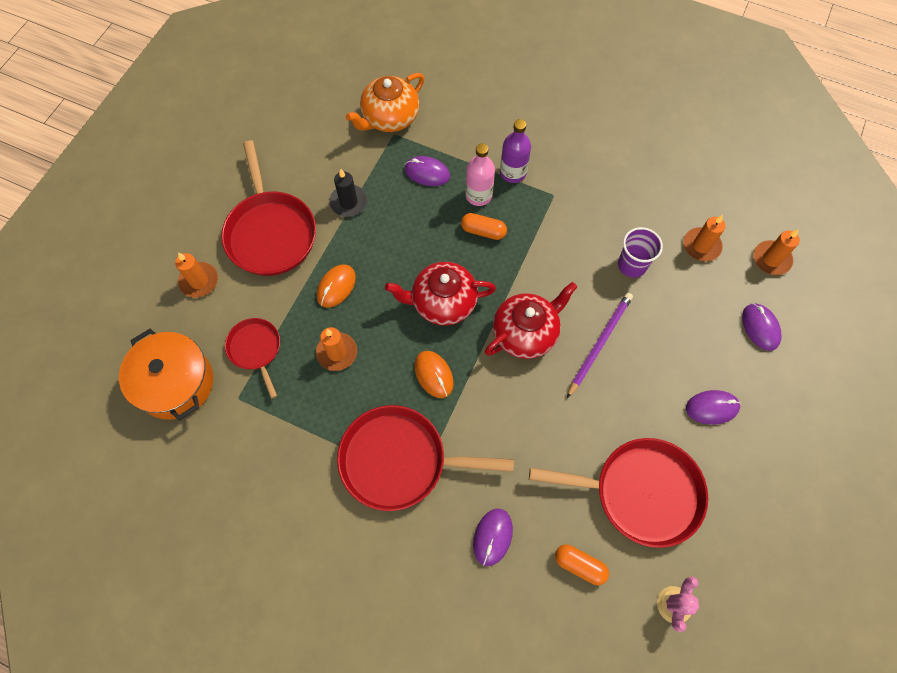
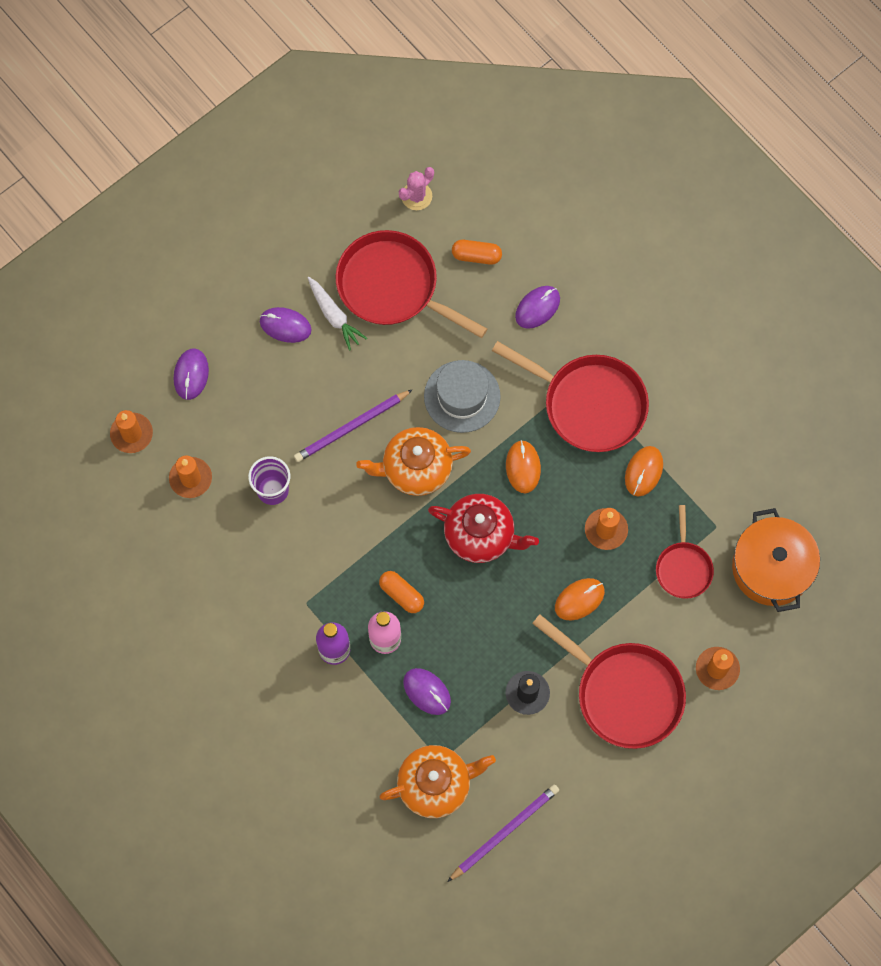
camera: 155 degrees left, 5 degrees up
(270, 233) = (624, 693): red pan -> red pan turned 120 degrees clockwise
(323, 419) = (643, 471): none -> orange mouse
(324, 109) = (505, 832): none -> purple pencil
(519, 414) = (462, 396): none -> grey hat
(525, 333) = (416, 468): red teapot -> orange teapot
(579, 565) = (476, 256): orange capsule -> orange capsule turned 45 degrees counterclockwise
(675, 437) = (334, 316): none -> white carrot

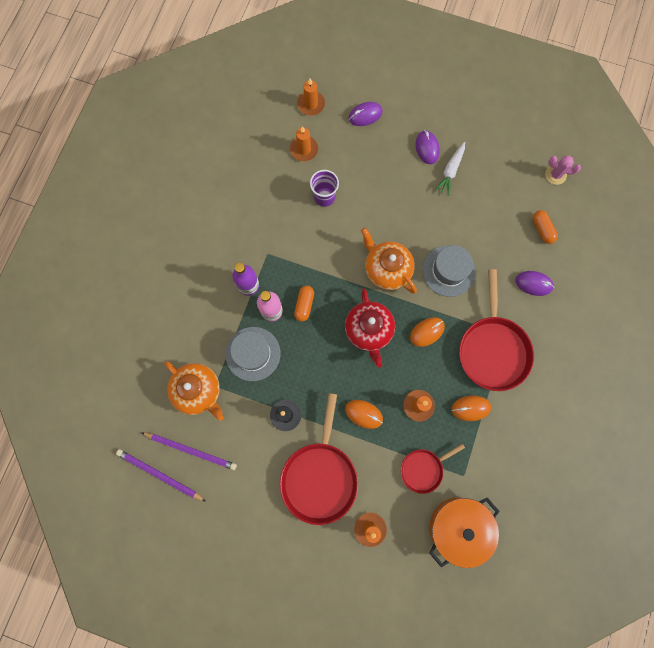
camera: 60 degrees right, 5 degrees up
(351, 427) = (389, 219): purple pencil -> purple pencil (159, 475)
(392, 286) = (490, 193): red pan -> none
(427, 692) = (253, 354): purple mouse -> grey hat

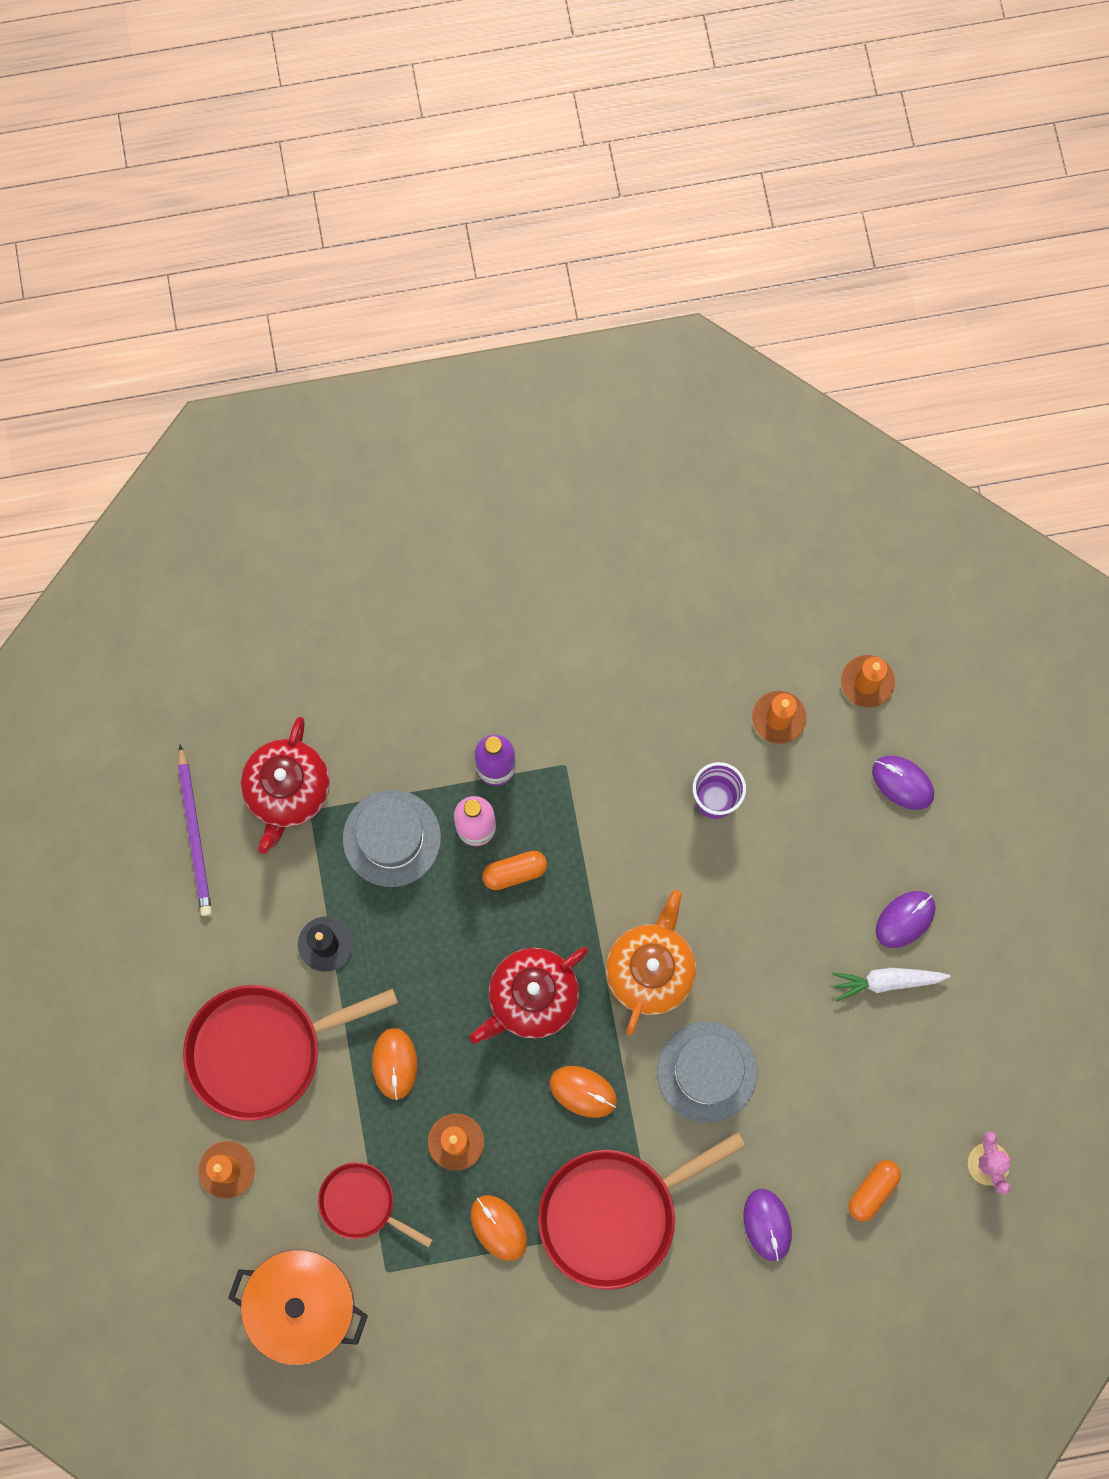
camera: 60 degrees right, 0 degrees up
(159, 475) = (134, 810): purple pencil -> none
(198, 391) = (288, 791): orange teapot -> red teapot

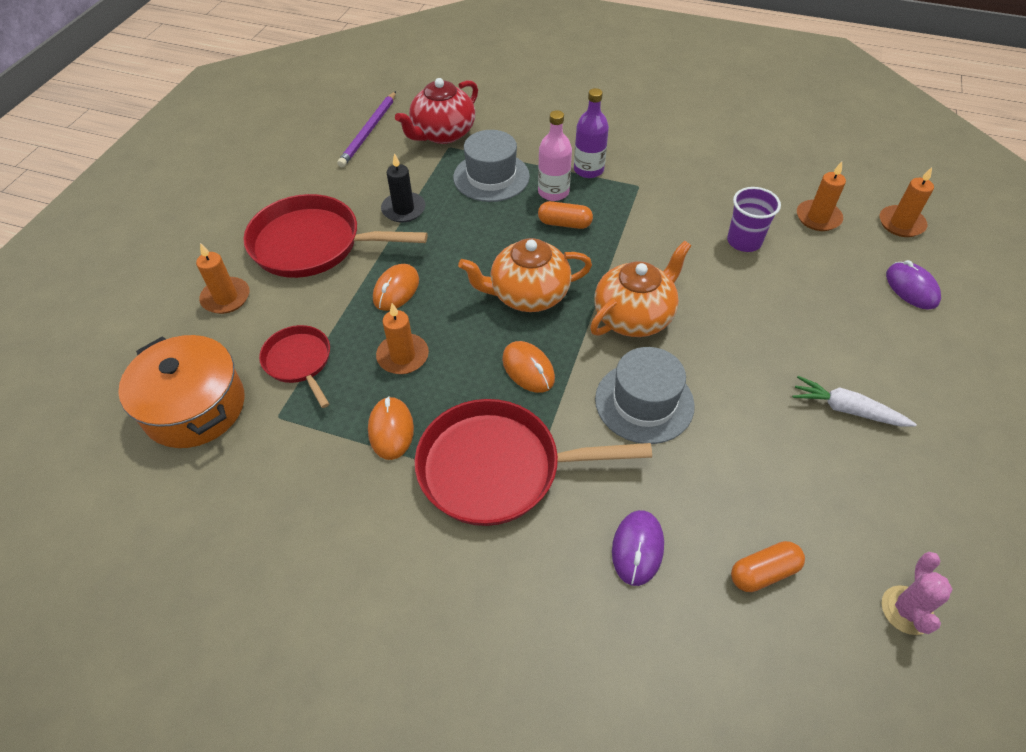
camera: 30 degrees right, 25 degrees down
(532, 997) = (528, 295): red teapot -> orange teapot
(905, 919) = (882, 374): purple mouse -> none

